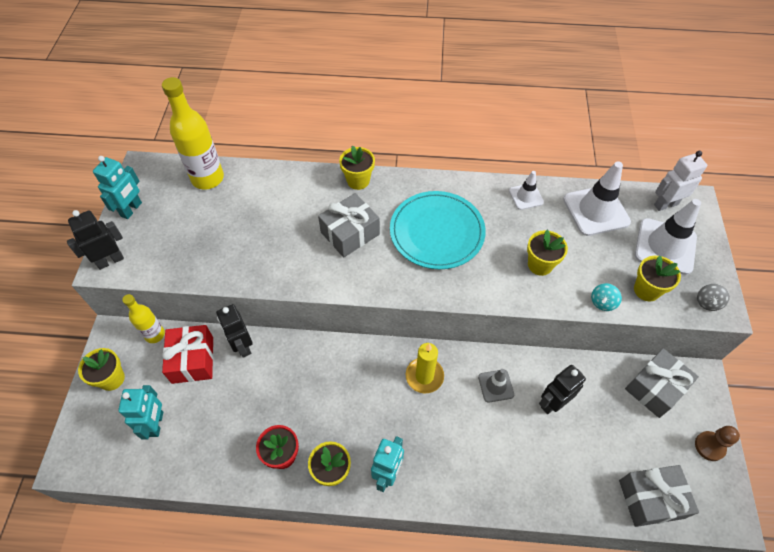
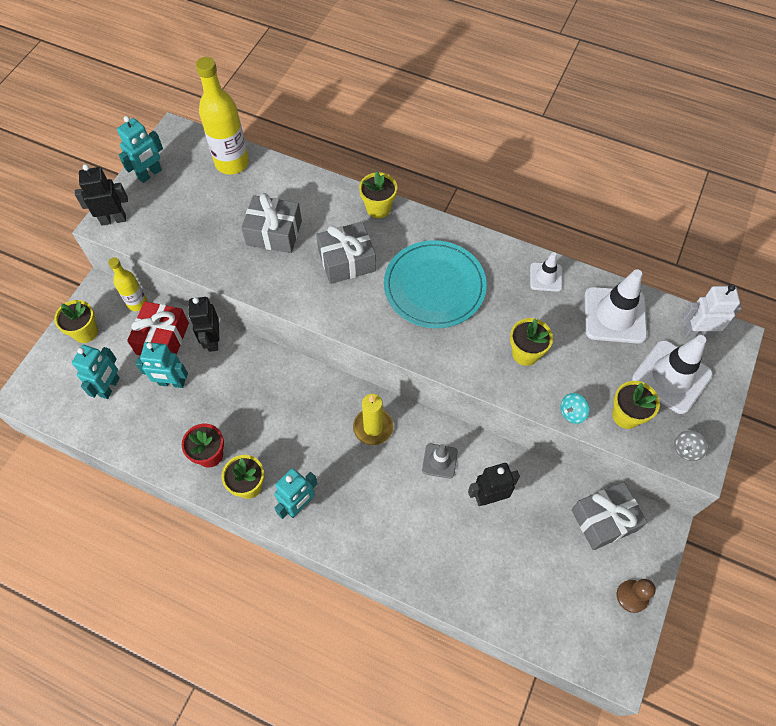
camera: 20 degrees right, 5 degrees up
(218, 399) = (172, 383): none -> turquoise robot
(651, 499) = (544, 622): grey gift -> grey gift (274, 233)

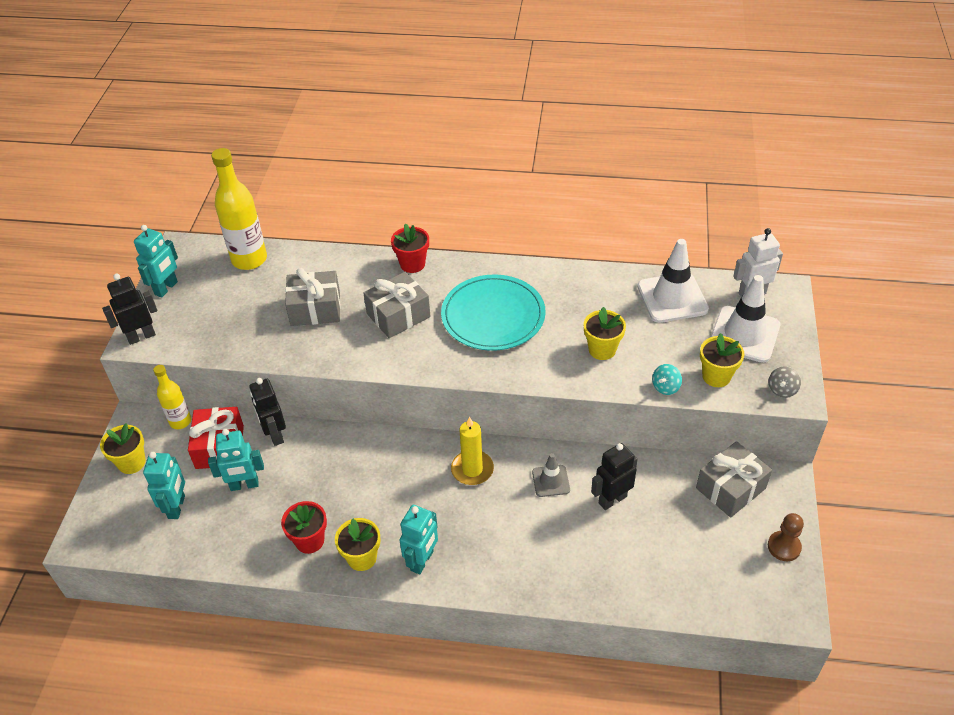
camera: 15 degrees left, 15 degrees down
(378, 208) = (412, 264): yellow flower pot -> red flower pot
(546, 277) = (596, 282): white traffic cone -> none

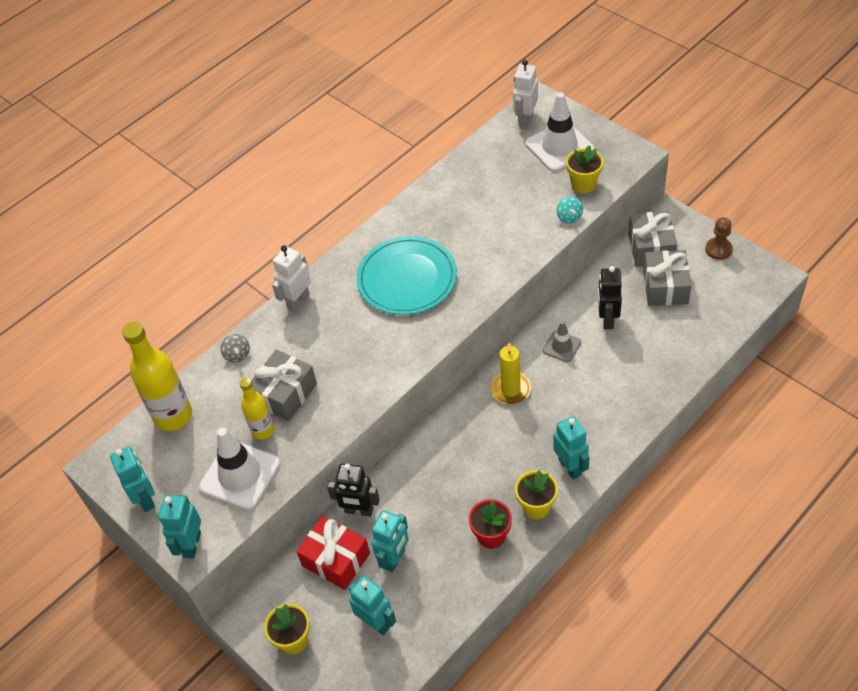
camera: 50 degrees left, 5 degrees up
(141, 336) = (191, 544): black robot -> turquoise robot
(180, 421) = (278, 579): yellow bottle -> yellow bottle (263, 430)
(398, 315) = (348, 339): grey gift -> grey gift (665, 287)
(412, 264) = (298, 301): red flower pot -> white robot
(602, 349) = (502, 232): yellow flower pot -> none
(672, 298) = (489, 164): white traffic cone -> white traffic cone (240, 475)
(782, 390) = (625, 158): grey spinning top -> grey spinning top (237, 355)

